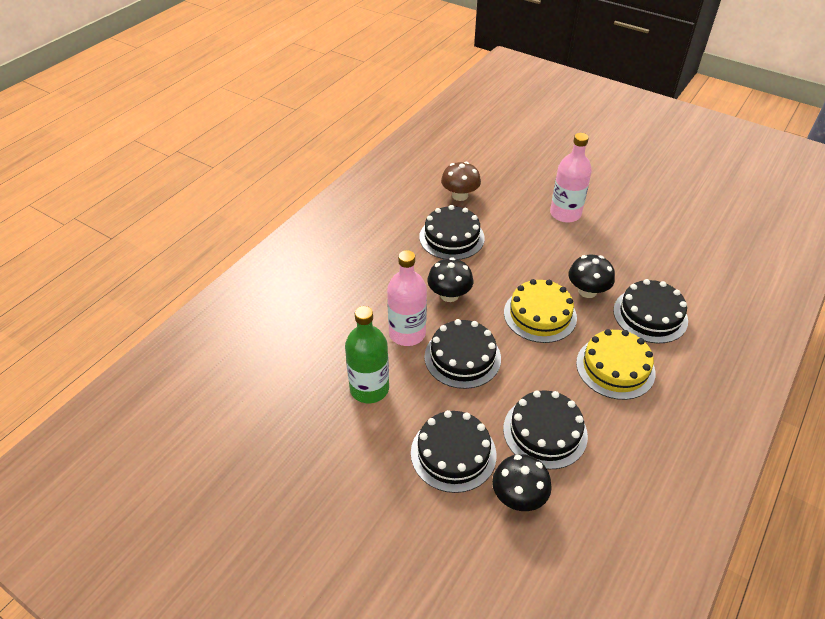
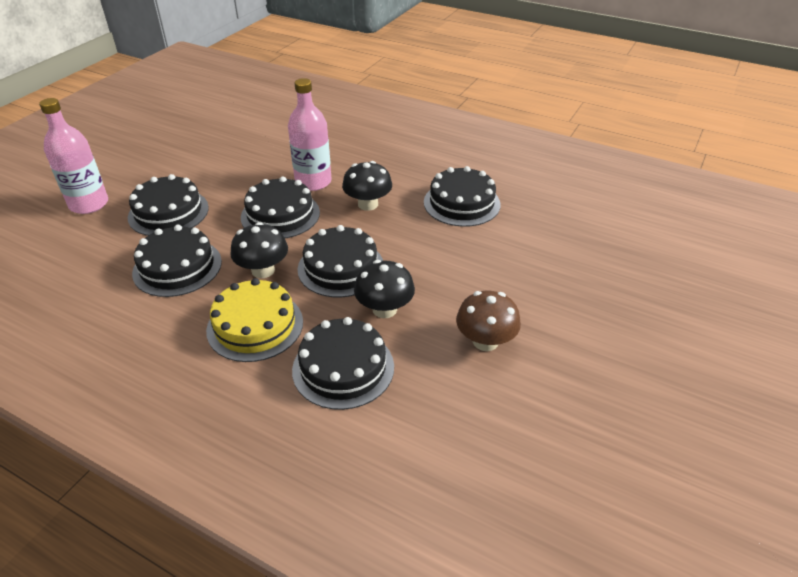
camera: 85 degrees right, 5 degrees down
(369, 388) = (248, 166): green bottle -> none
(460, 195) = (542, 207): brown mushroom -> brown mushroom (485, 341)
(518, 496) = (111, 249): black mushroom -> black mushroom (263, 270)
(540, 315) = (341, 267): yellow cake -> black cake
(565, 213) = (539, 296): pink bottle -> pink bottle (89, 204)

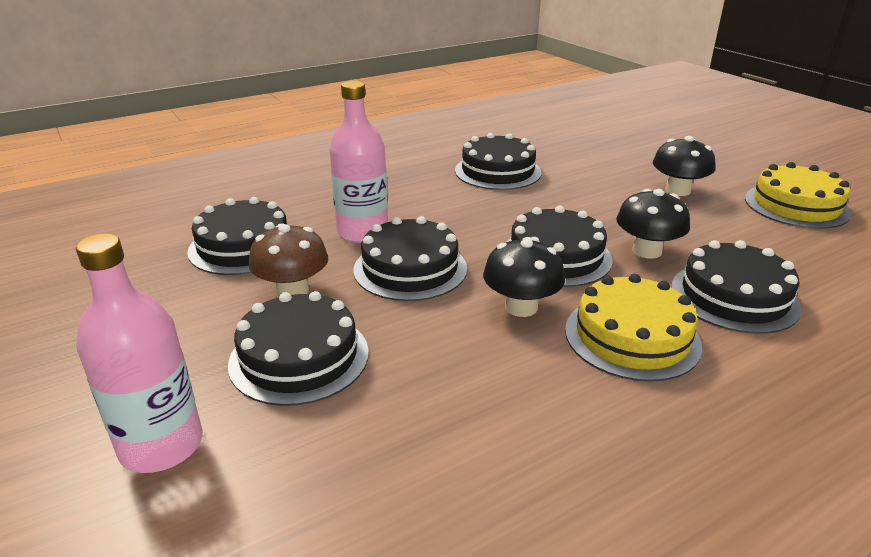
camera: 60 degrees left, 10 degrees down
(177, 267) = (455, 376): black cake -> black cake (243, 246)
(368, 204) = (448, 213): black mushroom -> black mushroom (678, 190)
(485, 341) = (720, 218): brown mushroom -> brown mushroom (293, 291)
(563, 390) = (796, 206): none -> yellow cake

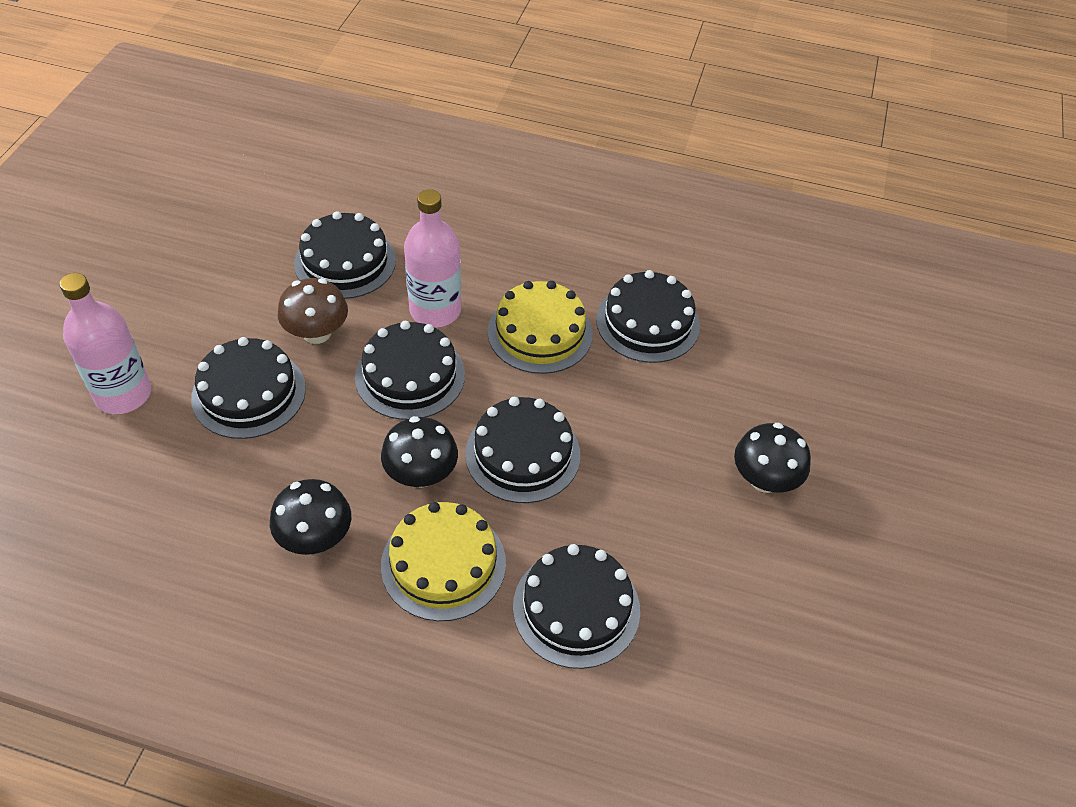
camera: 45 degrees right, 20 degrees up
(647, 251) = (599, 511): black mushroom -> black mushroom (315, 537)
(796, 206) = (840, 594): yellow cake -> yellow cake (540, 332)

